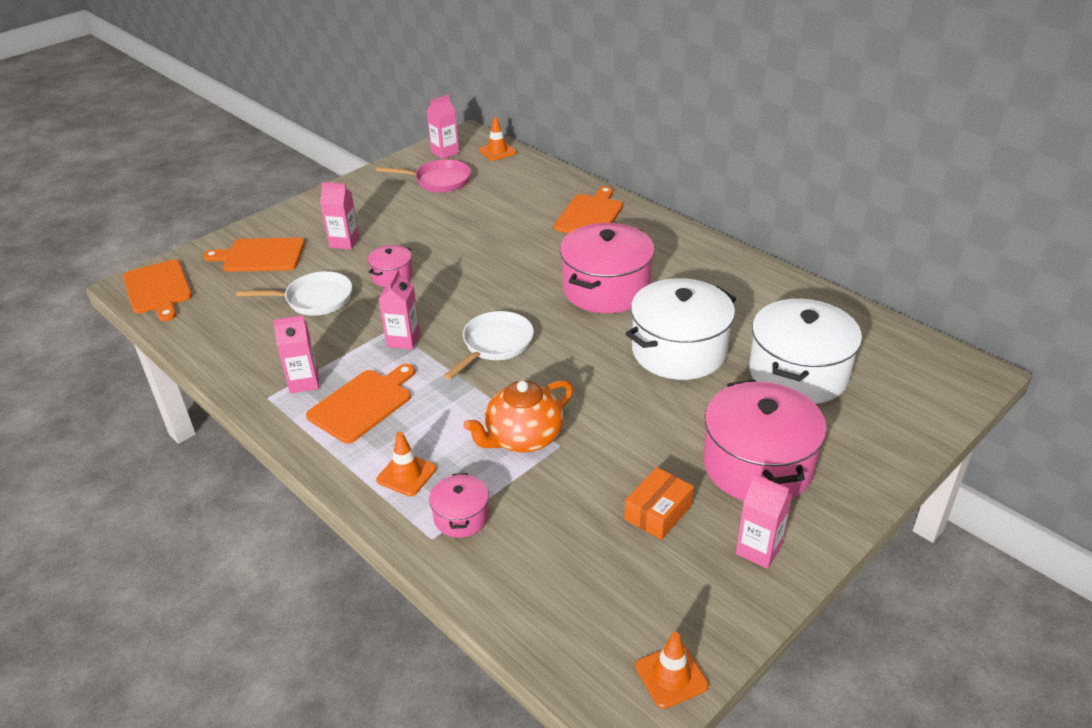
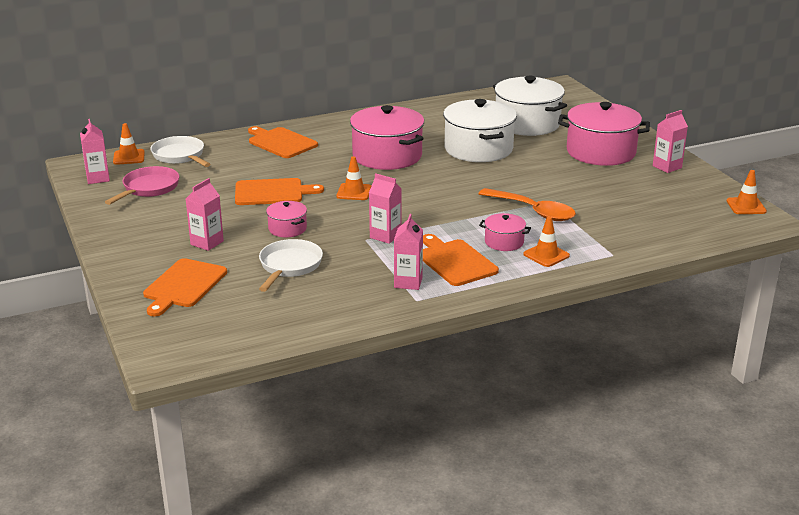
camera: 70 degrees left, 10 degrees down
(158, 289) = (187, 345): orange cutting board -> orange cutting board (272, 192)
(461, 517) = (598, 242): pink pot -> pink pot (504, 242)
(495, 345) = (422, 204): white pan -> white pan (180, 156)
(497, 292) = (354, 192): none -> orange traffic cone
(523, 438) = (533, 211): orange teapot -> orange spoon
(658, 512) = (625, 185): orange box -> none

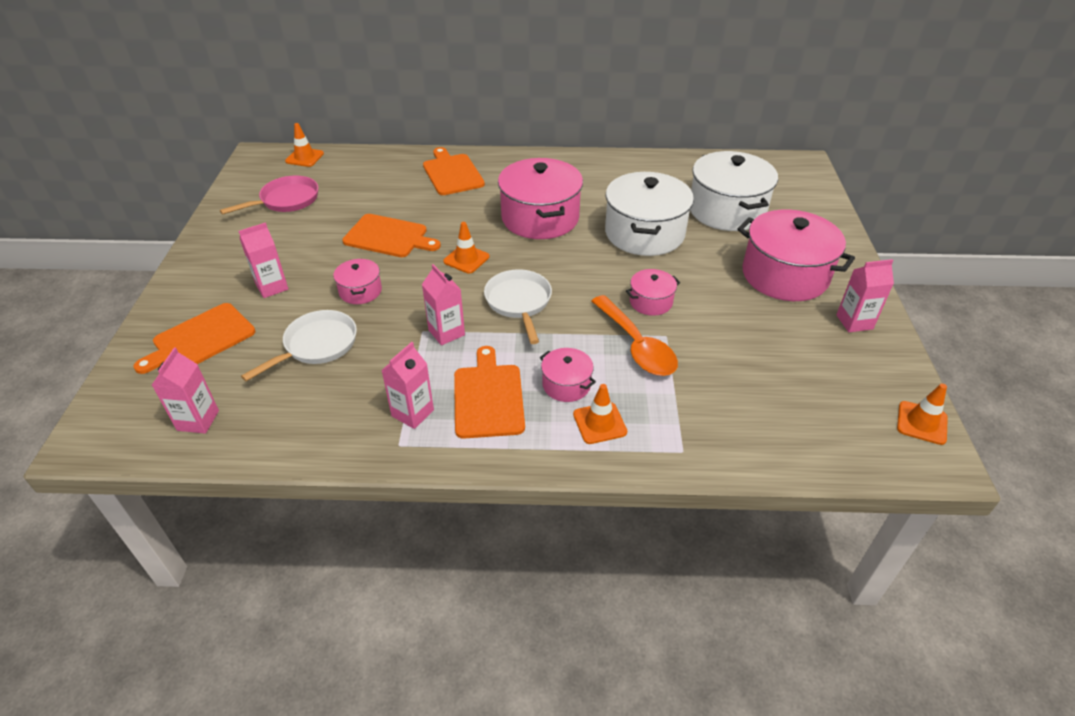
camera: 25 degrees right, 15 degrees up
(98, 178) = (256, 176): pink carton -> pink carton (198, 420)
(180, 156) = (348, 167): white pan -> white pan (519, 303)
(520, 186) = (651, 302): none -> pink pot

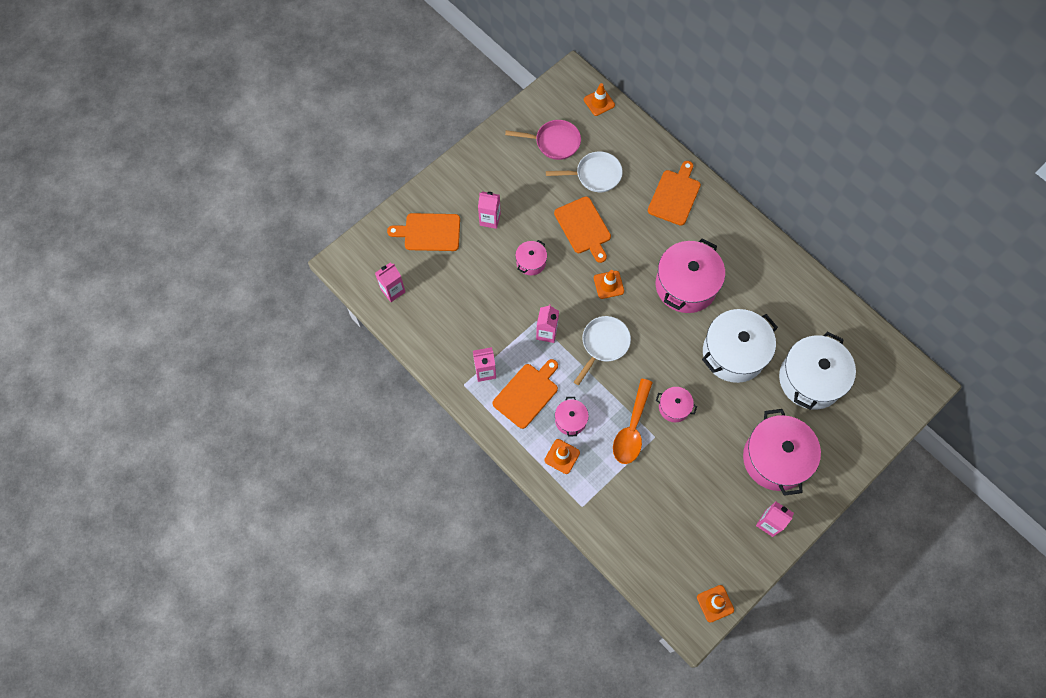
camera: 45 degrees right, 25 degrees up
(316, 346) = (478, 286): white pan -> white pan (595, 175)

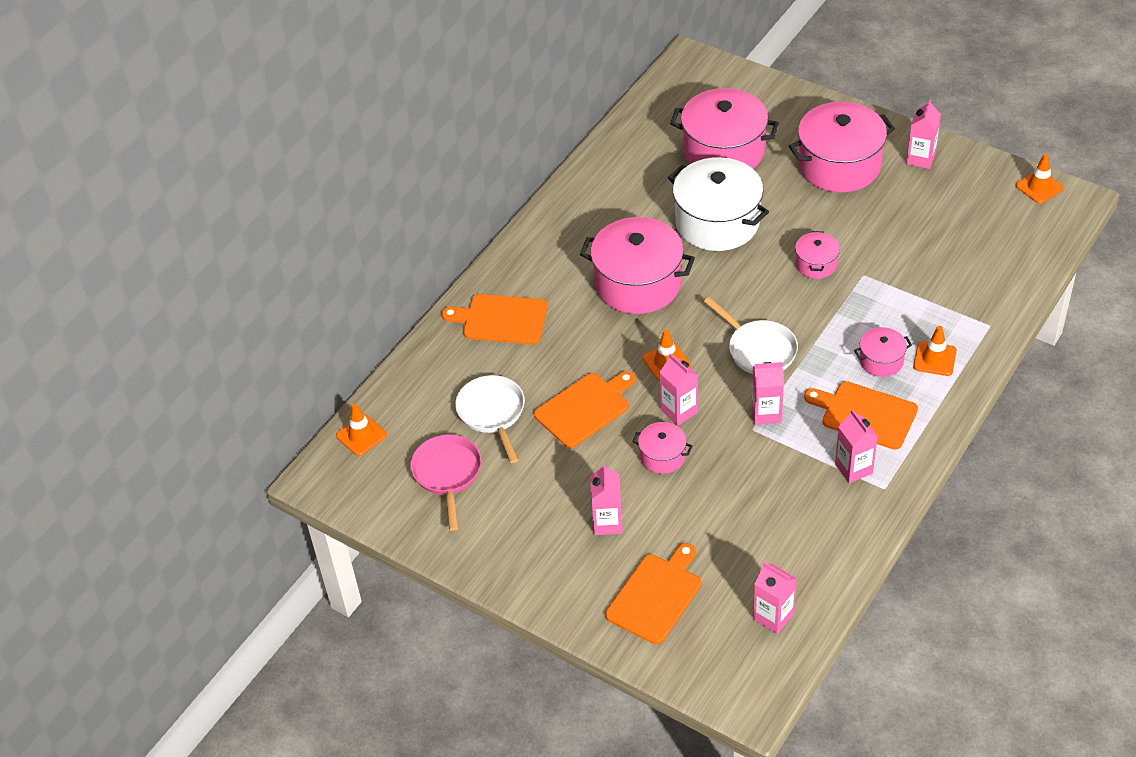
camera: 100 degrees left, 20 degrees down
(429, 232) = (656, 596): orange cutting board -> orange cutting board turned 135 degrees counterclockwise
(564, 281) = (679, 411): none -> pink carton
(603, 344) = (758, 349): white pan -> white pan turned 150 degrees counterclockwise
(632, 429) = (864, 298): orange spoon -> none
(810, 379) = (723, 151): white pot -> pink pot

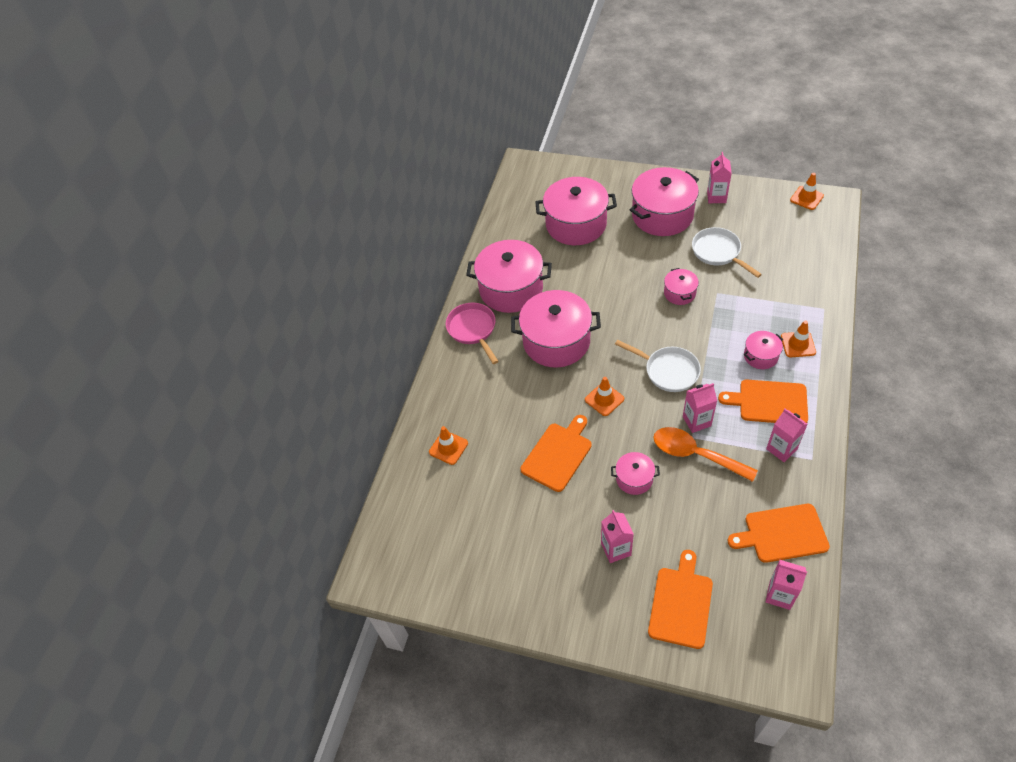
camera: 15 degrees left, 5 degrees up
(361, 435) = (389, 527): orange traffic cone -> orange traffic cone (448, 447)
(447, 475) = (472, 543): pink pan -> pink pan (473, 330)
(492, 413) = (487, 479): white pan -> white pan (718, 252)
(501, 319) = (464, 397): orange cutting board -> orange cutting board (782, 534)
(609, 210) = (511, 289): none -> pink pot
(679, 411) = (631, 437): pink carton -> none
(717, 222) = (594, 279): white pot -> none
(747, 448) = (695, 454): none -> orange spoon

